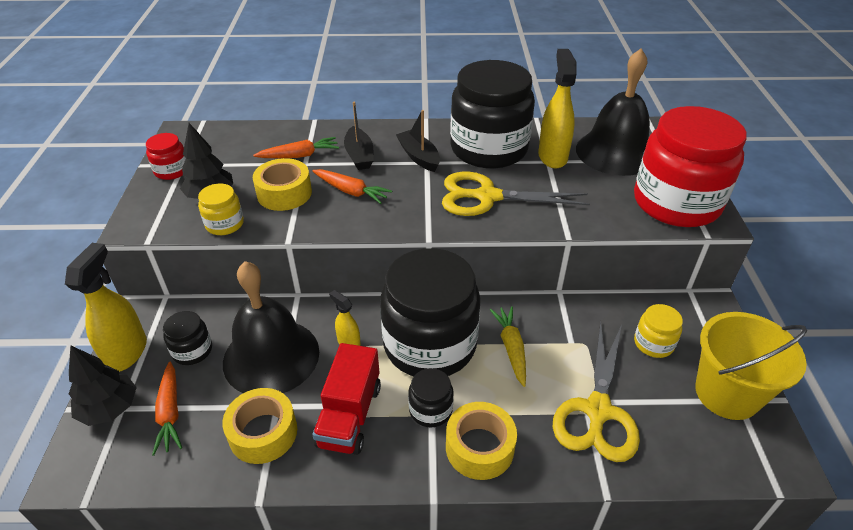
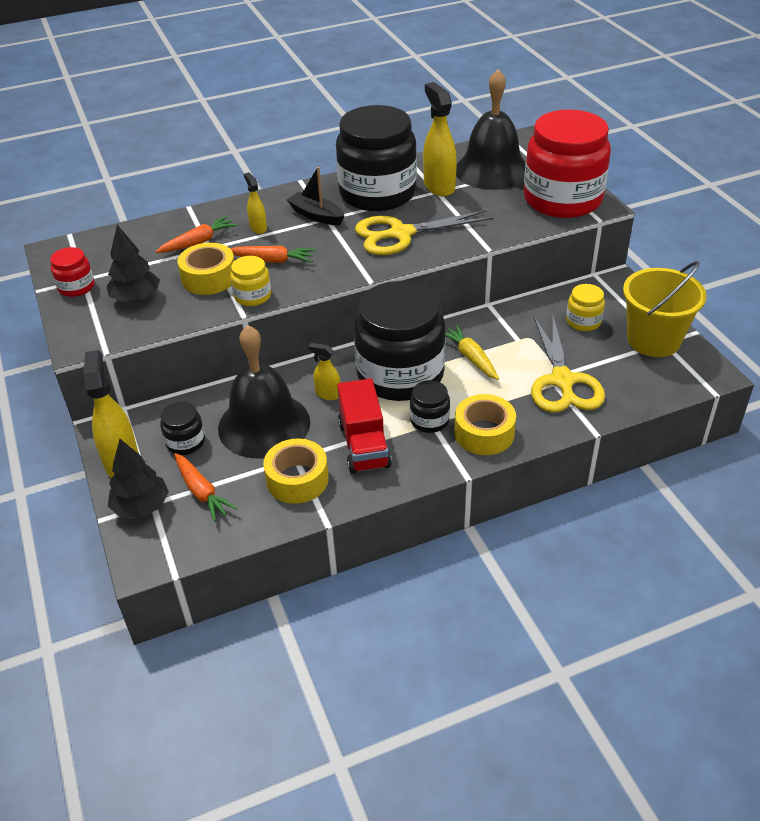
camera: 20 degrees left, 0 degrees up
(225, 224) = (171, 318): yellow jar -> yellow jar (252, 296)
(359, 155) = (258, 228): black boat -> yellow spray bottle

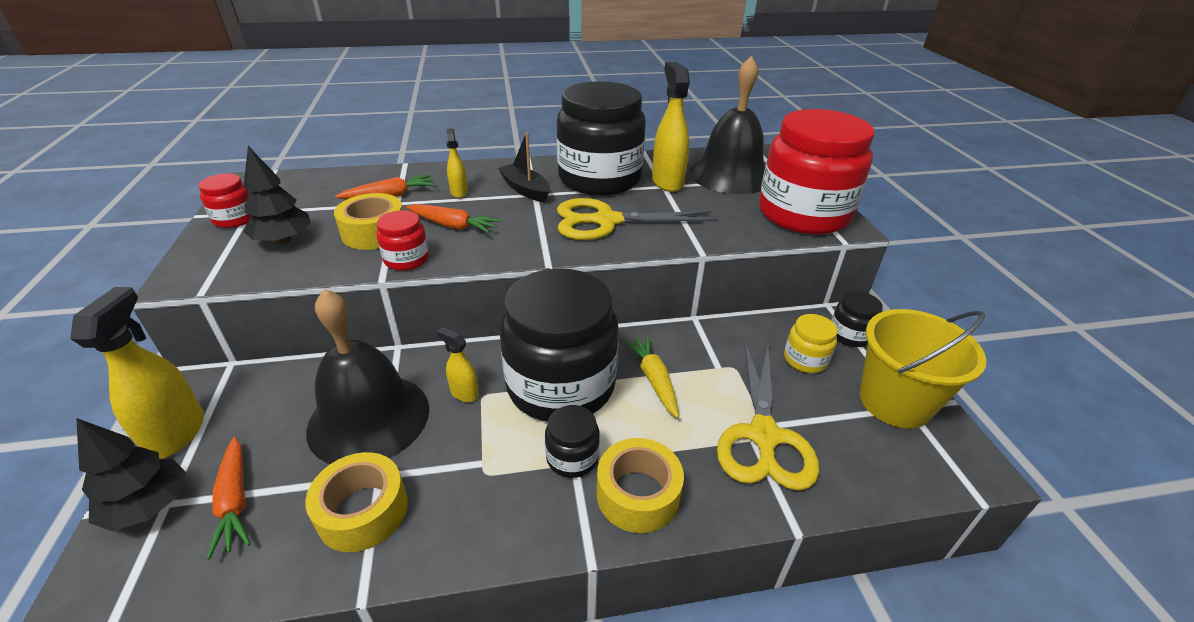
camera: 10 degrees right, 5 degrees down
(185, 442) = (266, 422): black jar -> black jar (849, 335)
(252, 296) = (406, 259): yellow jar -> red jar
(364, 445) = (474, 476): red truck -> none

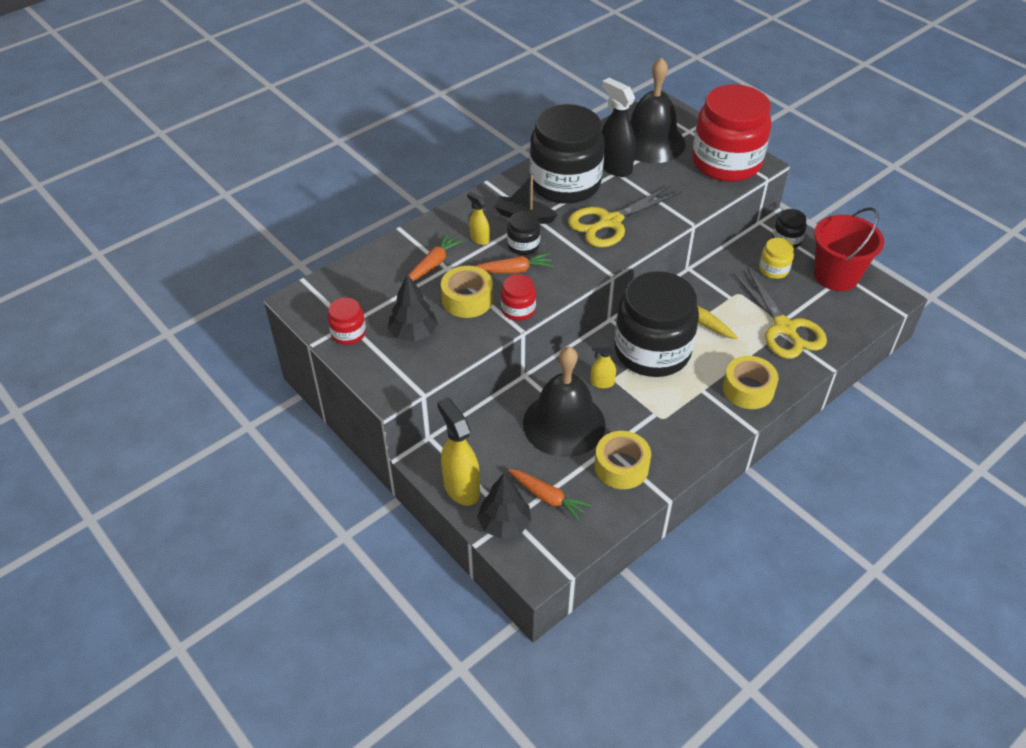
camera: 30 degrees left, 10 degrees up
(572, 457) = (699, 388): black jar -> black jar (523, 245)
(667, 182) = (615, 167): yellow spray bottle -> black spray bottle
(894, 402) = (836, 276): yellow bucket -> red bucket

